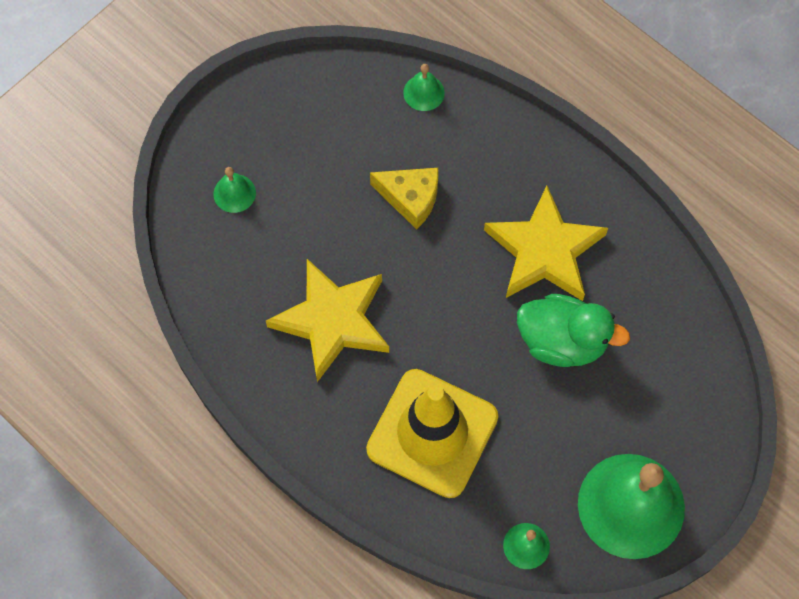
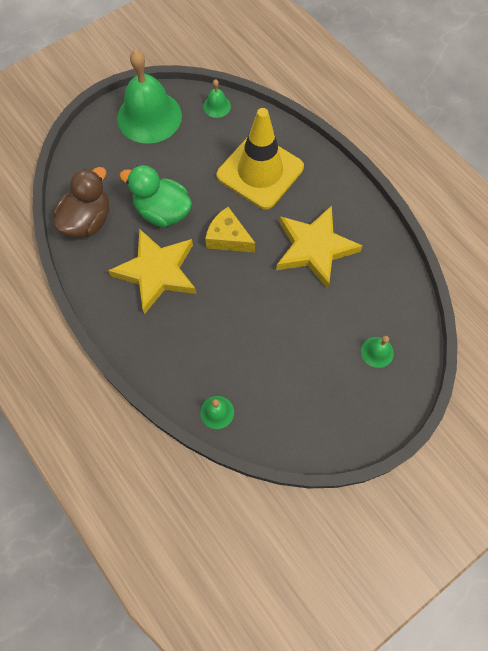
camera: 170 degrees left, 0 degrees up
(410, 198) = (244, 326): yellow cheese -> yellow cheese (228, 238)
(665, 309) = (87, 221): none -> brown duck

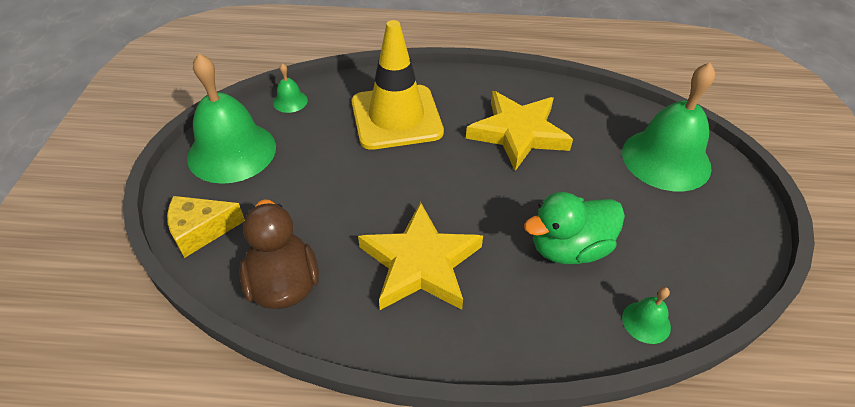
camera: 50 degrees left, 20 degrees down
(162, 212) = (353, 212): green duck -> green duck (569, 248)
(228, 238) = (442, 182): yellow cheese -> yellow cheese (201, 230)
(377, 352) = (666, 159): green bell -> green bell, size x2.31

